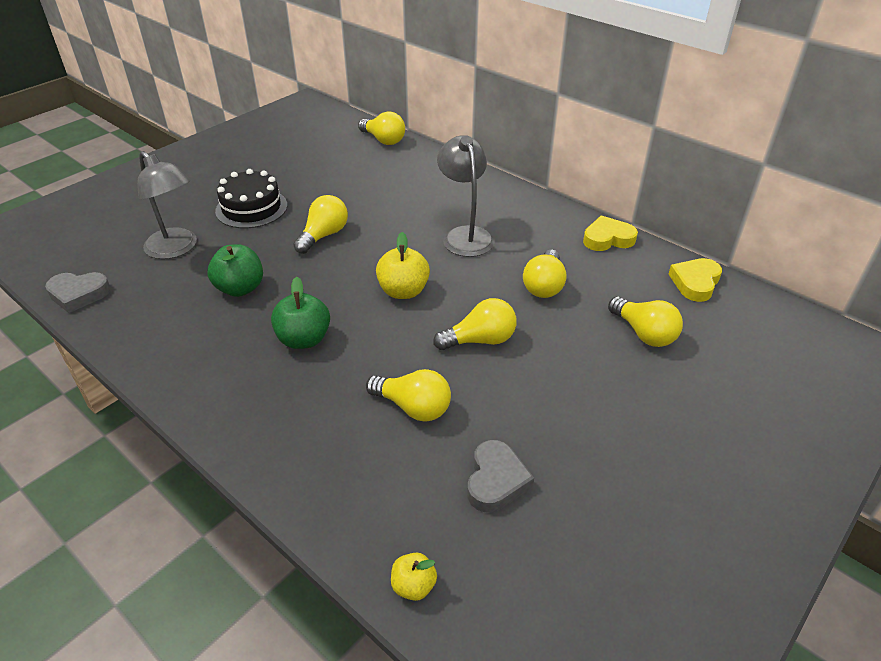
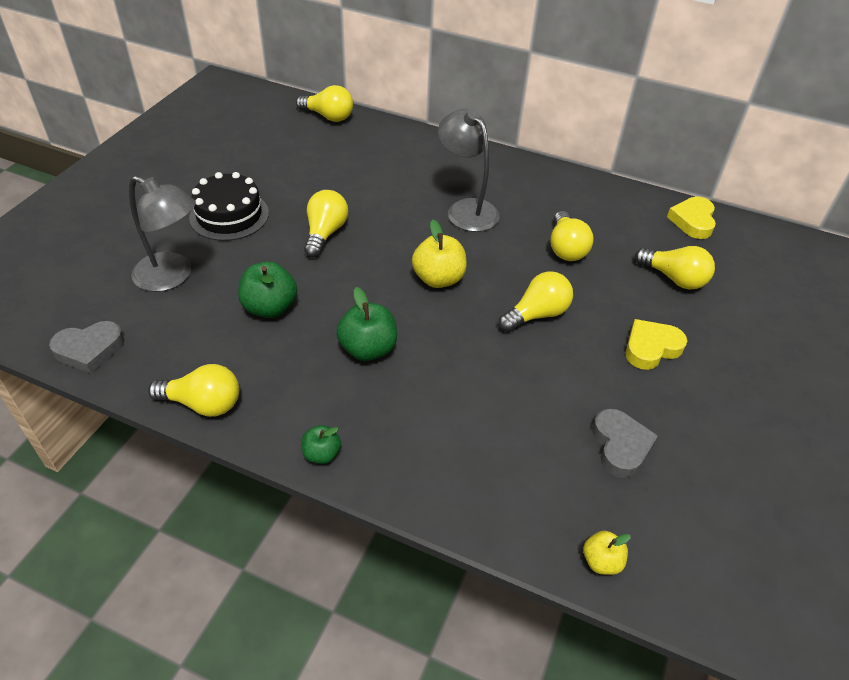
camera: 20 degrees left, 5 degrees up
(210, 420) = (321, 454): none -> green apple
(413, 407) = (511, 394): yellow light bulb -> yellow light bulb (203, 404)
(608, 239) = (598, 190): yellow heart -> yellow heart (651, 348)

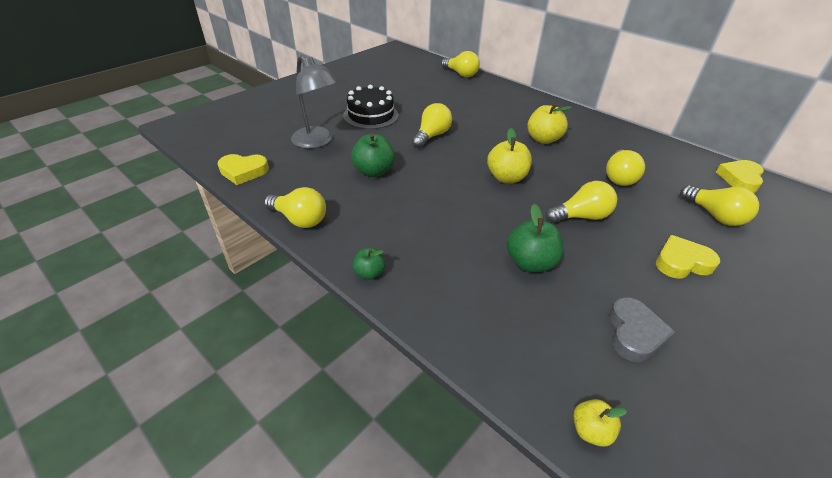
camera: 20 degrees right, 5 degrees down
(89, 350) = (243, 171): grey heart -> yellow heart
(368, 349) = (434, 211): green apple -> green apple (530, 262)
(466, 209) = (543, 139): grey lamp -> yellow apple

